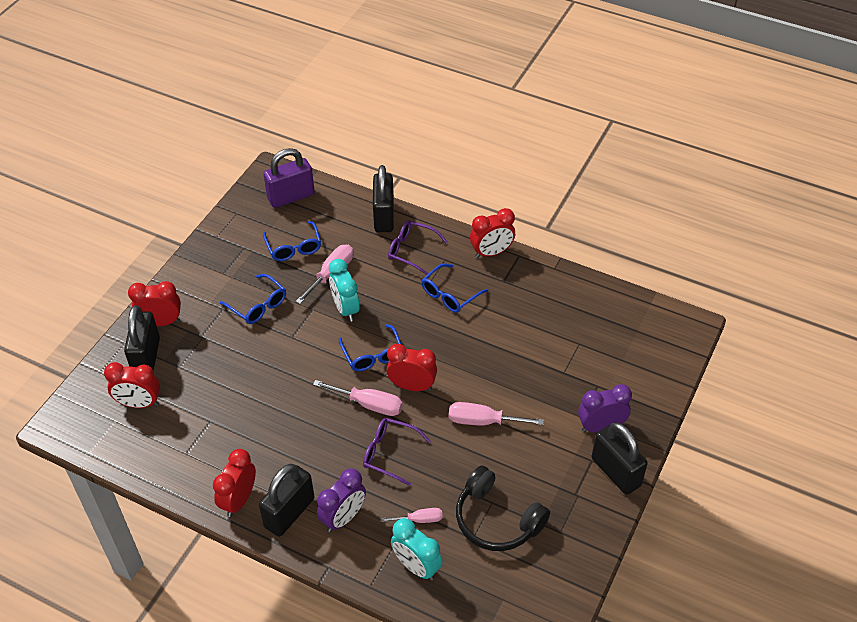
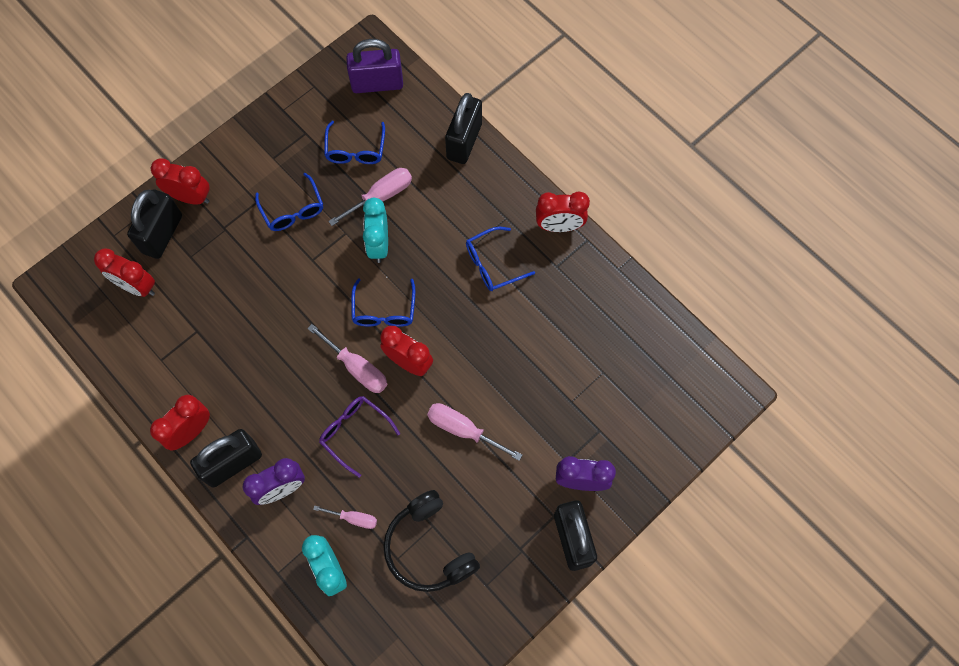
camera: 20 degrees right, 20 degrees up
(411, 250) = (475, 195): purple glasses -> none

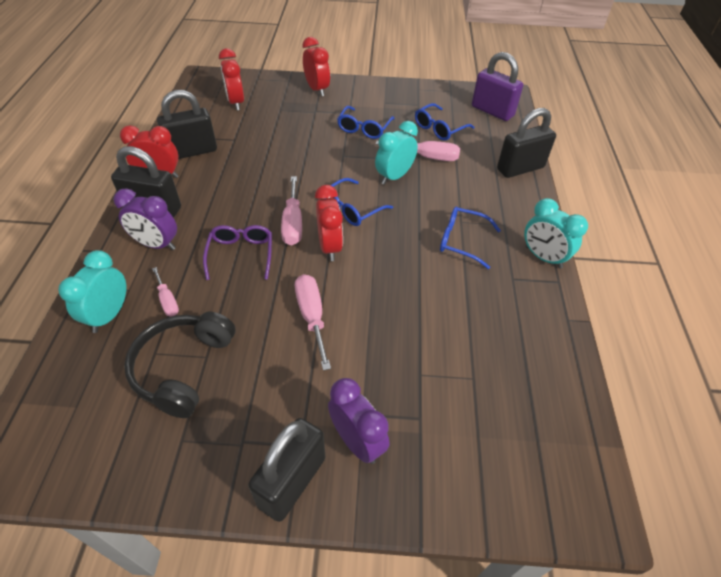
camera: 45 degrees right, 20 degrees down
(162, 234) = (280, 93): black padlock -> black padlock (192, 151)
(559, 226) = (543, 257): red clock -> turquoise clock

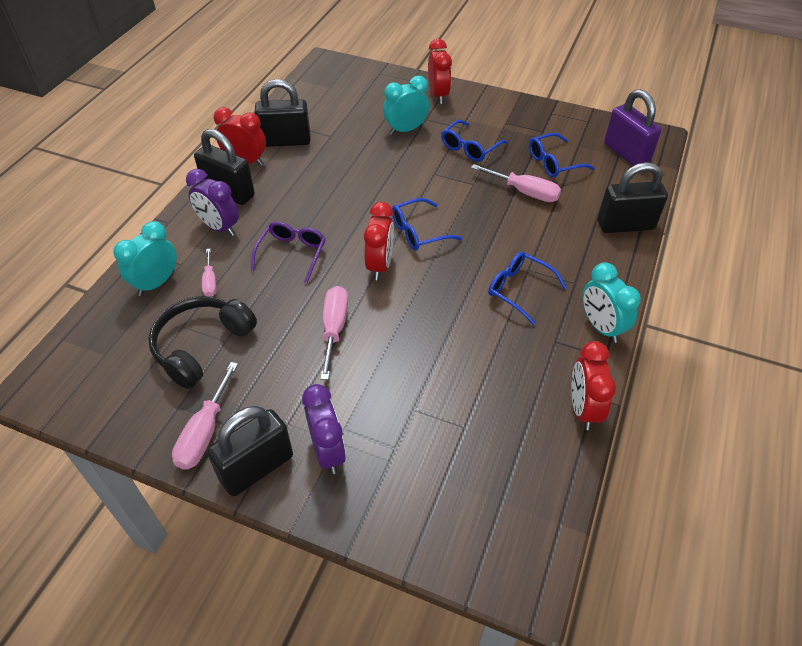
camera: 20 degrees right, 0 degrees up
(236, 103) = (348, 96): red clock -> red clock (583, 408)
(293, 223) = (353, 234): pink screwdriver -> pink screwdriver (204, 432)
(394, 177) = (478, 207): turquoise clock -> turquoise clock (405, 130)

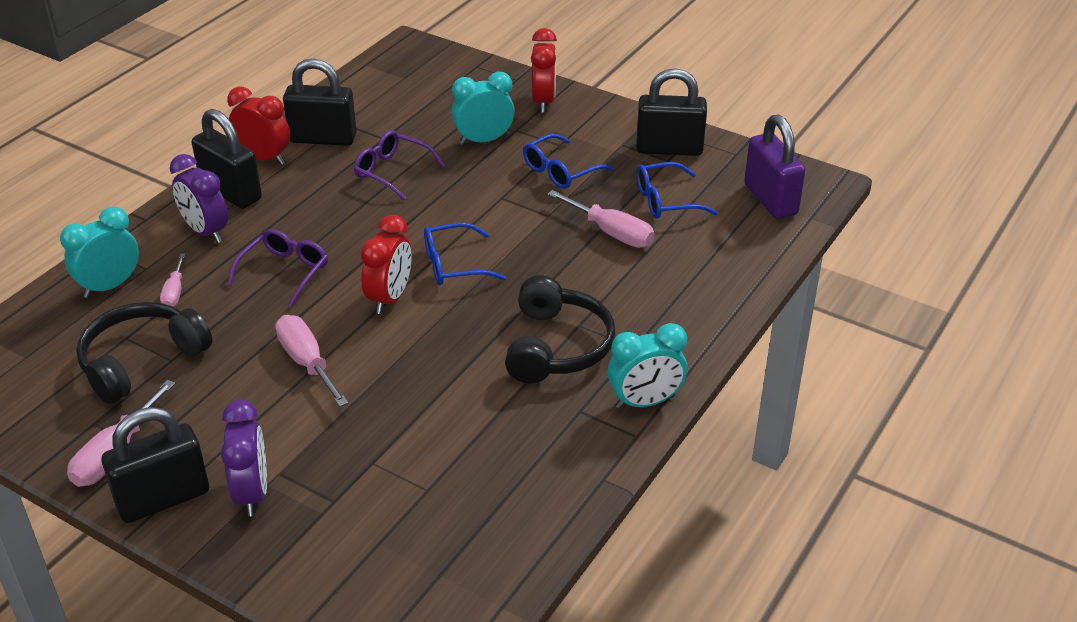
camera: 10 degrees right, 10 degrees down
(334, 328) = (307, 362): pink screwdriver -> pink screwdriver turned 45 degrees counterclockwise
(346, 162) = (392, 171): none -> purple glasses
(519, 290) = (556, 346): blue glasses -> black headphones
(583, 408) = (582, 490): red clock -> none
(601, 327) = (645, 402): turquoise clock -> turquoise clock turned 90 degrees counterclockwise
(625, 225) = (730, 287): black padlock -> black padlock (669, 149)

